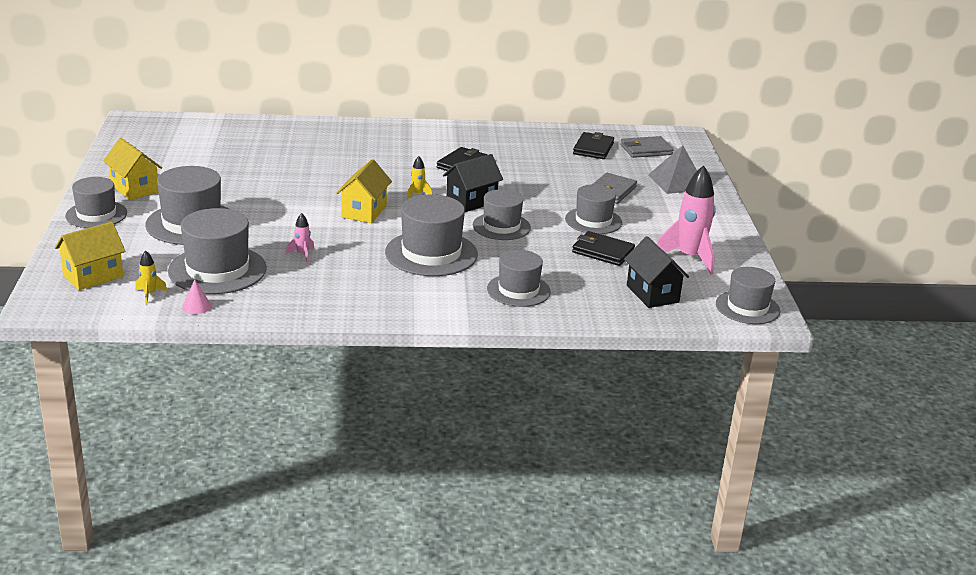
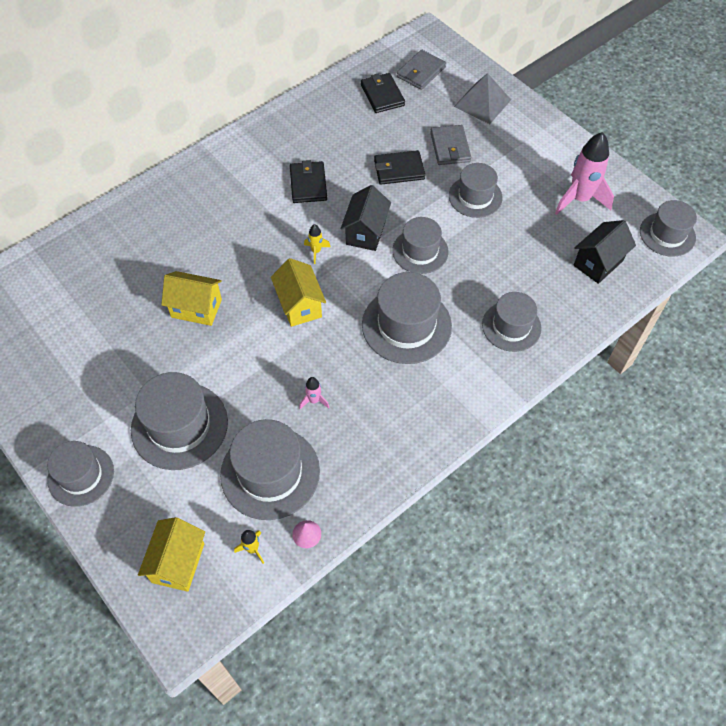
camera: 35 degrees left, 30 degrees up
(135, 189) = (72, 412): yellow house -> yellow house (196, 308)
(603, 252) = (519, 233): black wallet -> black wallet (399, 170)
(652, 294) = (598, 263): black house -> black house turned 75 degrees counterclockwise

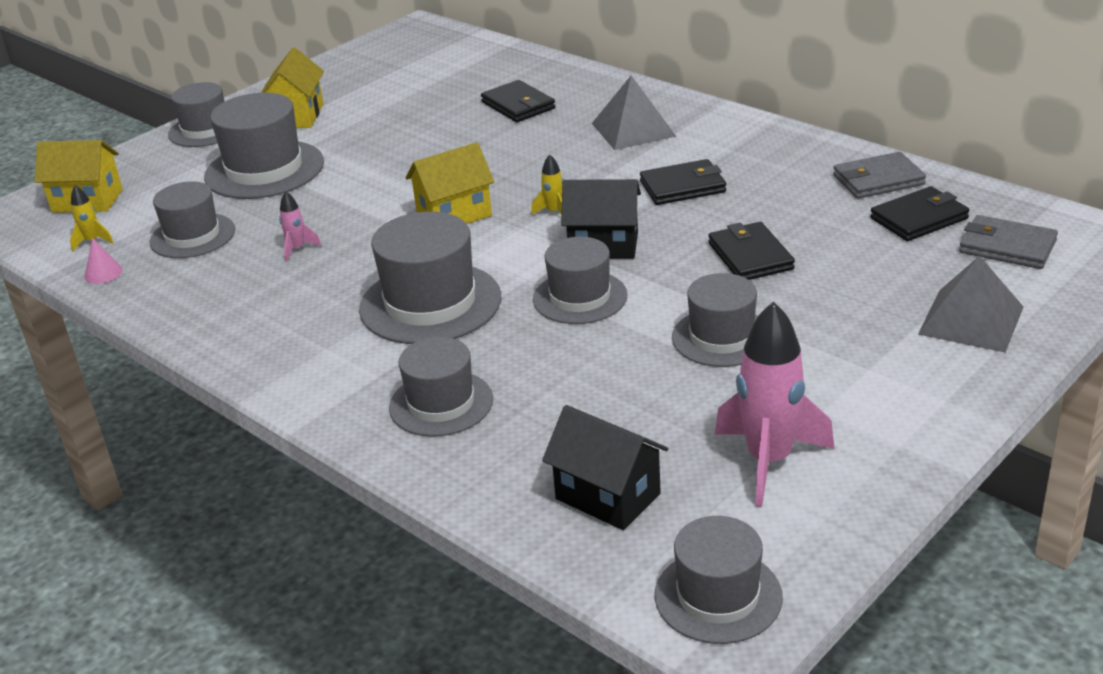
camera: 85 degrees right, 25 degrees down
(148, 254) = (518, 105): none -> black wallet
(196, 308) = (438, 149): yellow house -> yellow house (297, 116)
(219, 195) = (633, 129): none -> grey pyramid
(270, 473) = (192, 236): grey hat -> grey hat, size x0.66
(450, 147) = (830, 298): grey wallet -> grey wallet (878, 180)

